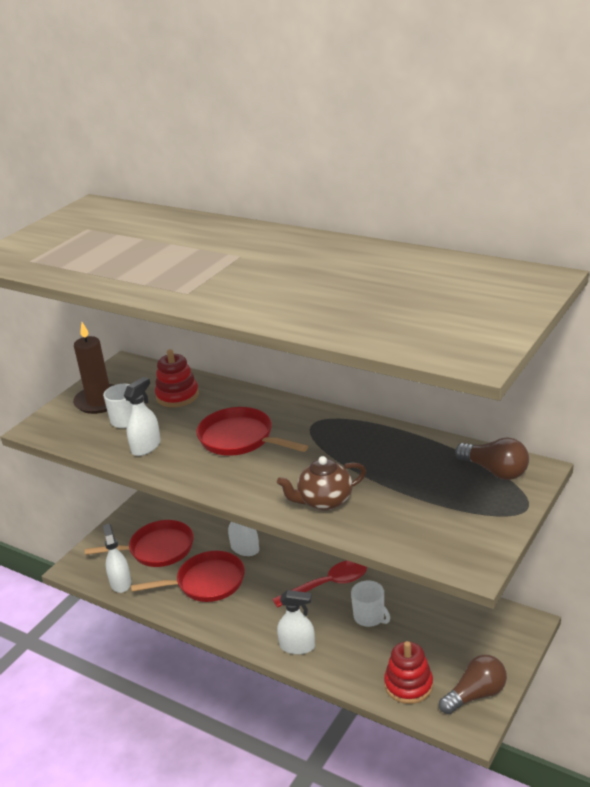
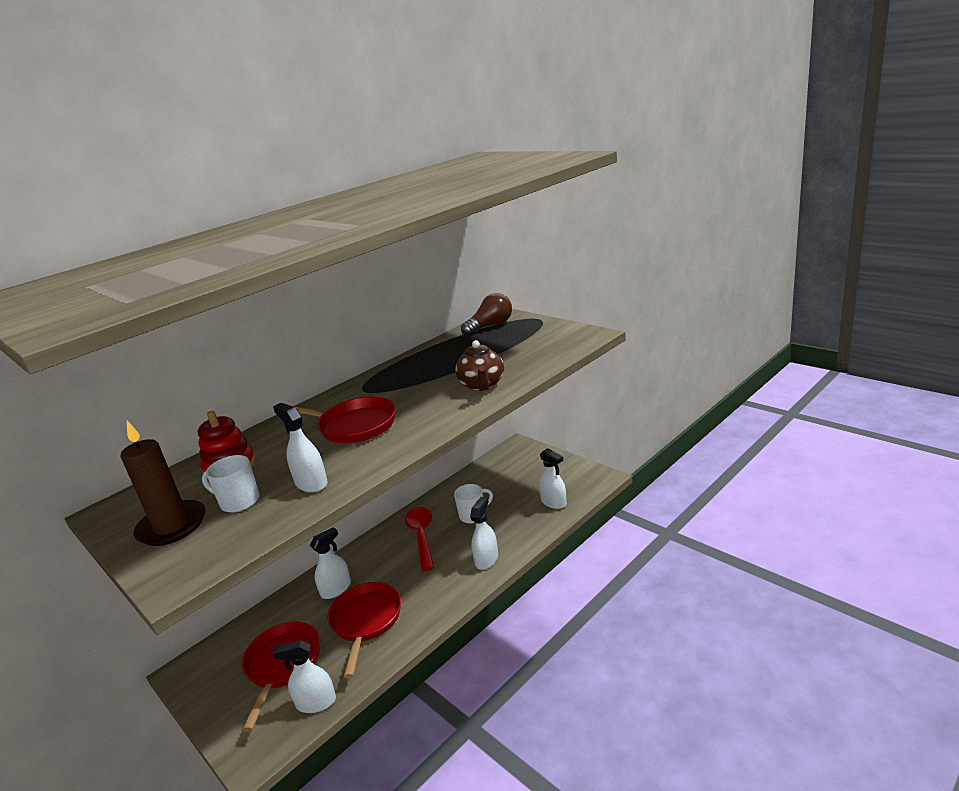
camera: 75 degrees left, 5 degrees down
(240, 439) = (353, 426): red pan -> red pan turned 120 degrees counterclockwise
(408, 685) = (553, 502): red stacking toy -> white spray bottle
(475, 694) = (573, 473): brown light bulb -> none

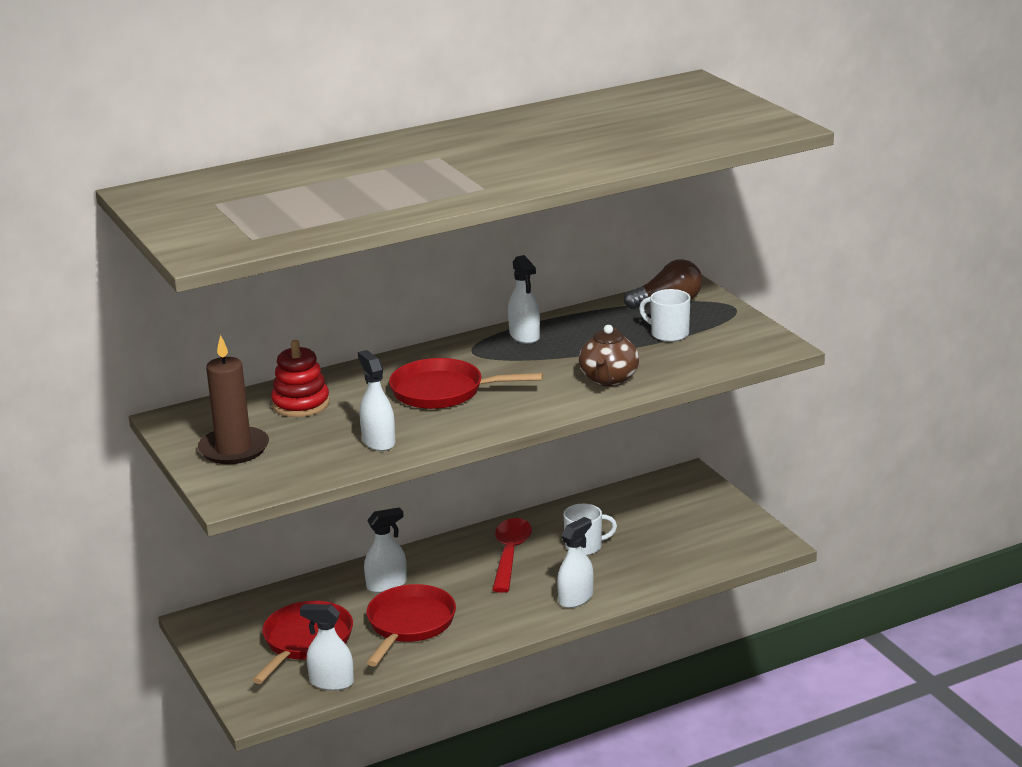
camera: 15 degrees right, 0 degrees up
(239, 501) = (302, 442): white mug -> white mug (668, 334)
(353, 426) = (443, 391): red pan -> red pan turned 150 degrees clockwise
(553, 502) = (694, 557): white spray bottle -> white spray bottle (524, 336)

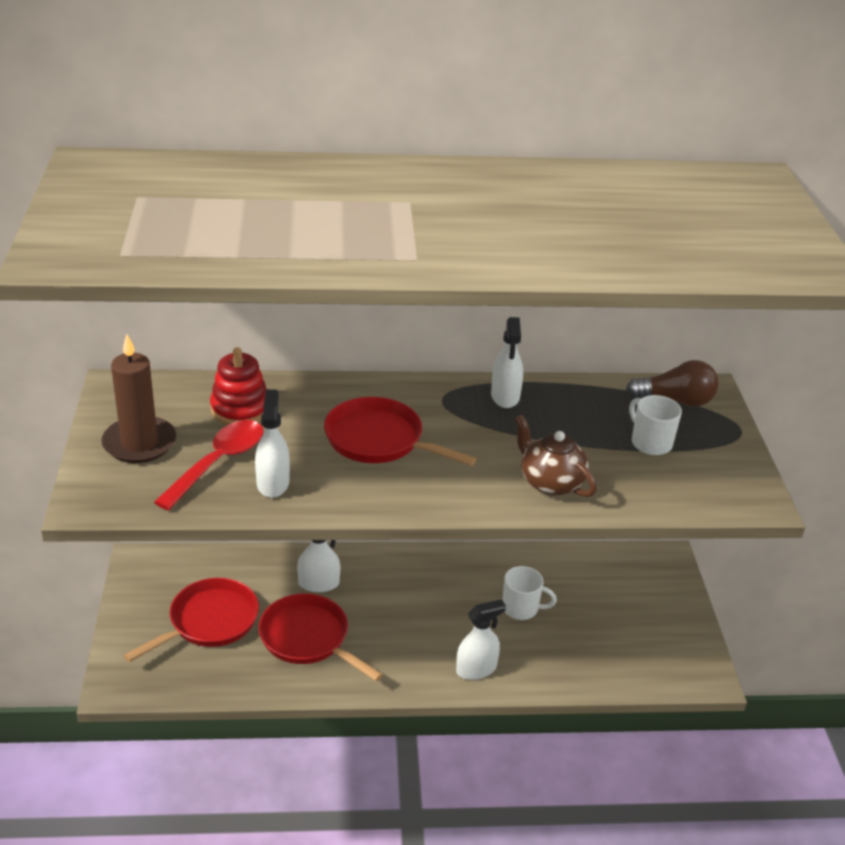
camera: 20 degrees right, 10 degrees up
(331, 682) = (199, 680): white spray bottle -> none
(409, 625) = (308, 639): red pan -> red pan turned 90 degrees counterclockwise
(510, 554) = (448, 590): red spoon -> red spoon (218, 463)
(608, 379) = (550, 482): brown teapot -> brown teapot turned 105 degrees clockwise

